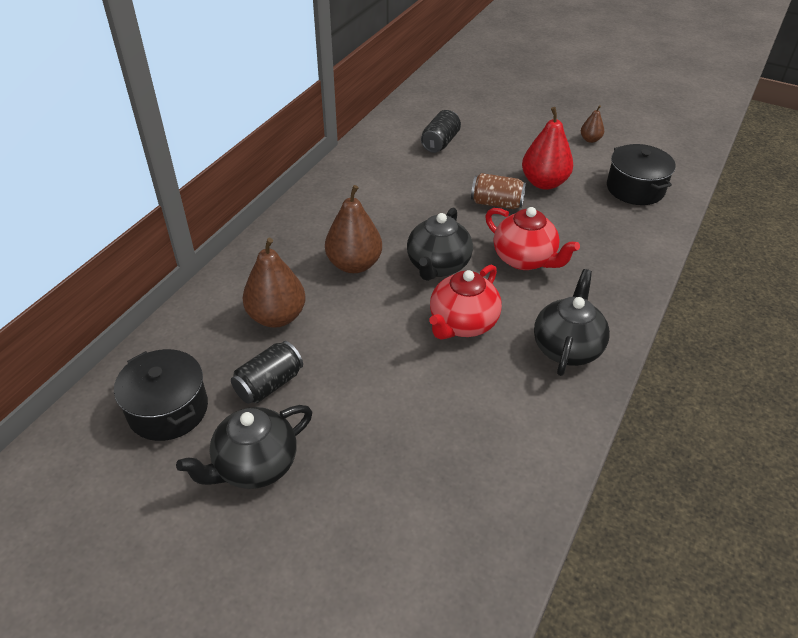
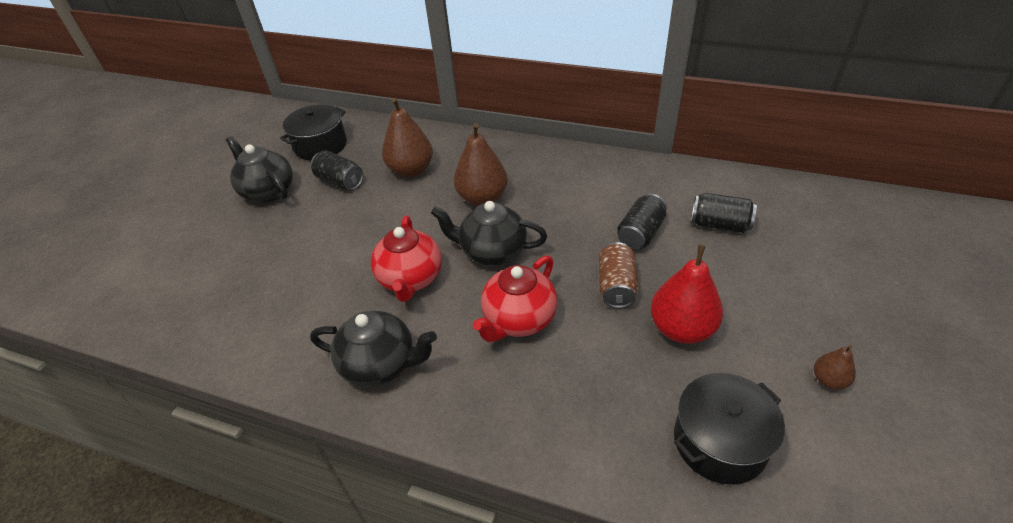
camera: 85 degrees right, 0 degrees up
(439, 180) = (640, 233): none -> black can
(462, 324) = (411, 279): red teapot -> red teapot turned 120 degrees counterclockwise

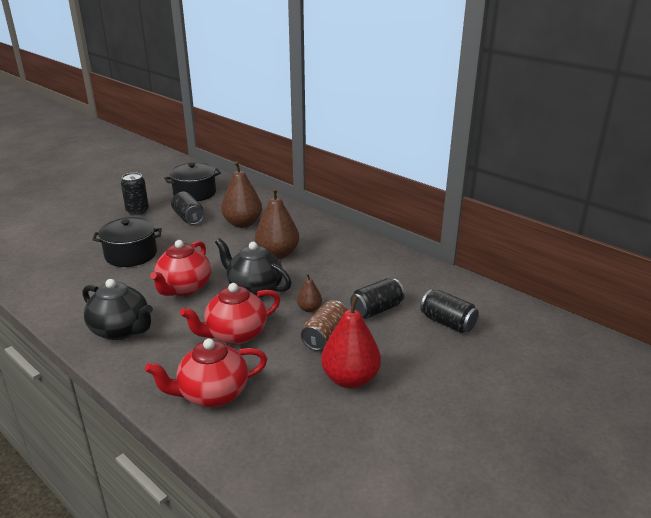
camera: 20 degrees right, 15 degrees down
(268, 191) = (137, 211): black teapot -> black can
(555, 408) = (212, 394): none -> red teapot
(719, 441) = (312, 457): black pot -> black pot (131, 254)
(828, 380) = (438, 451): brown pear -> brown pear (309, 309)

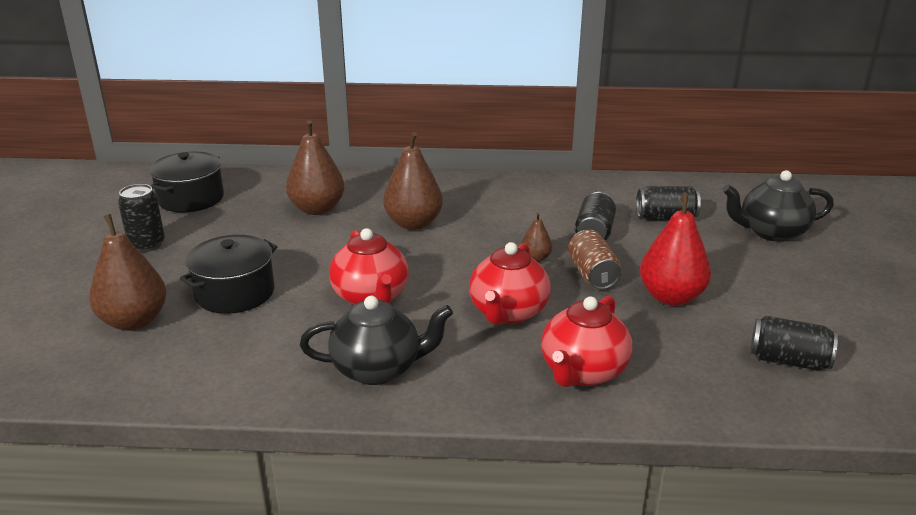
camera: 40 degrees left, 0 degrees up
(72, 249) = (134, 321): none -> brown pear
(188, 218) = (236, 227): black can -> black can (788, 361)
(254, 288) = (449, 264): black teapot -> black teapot (771, 232)

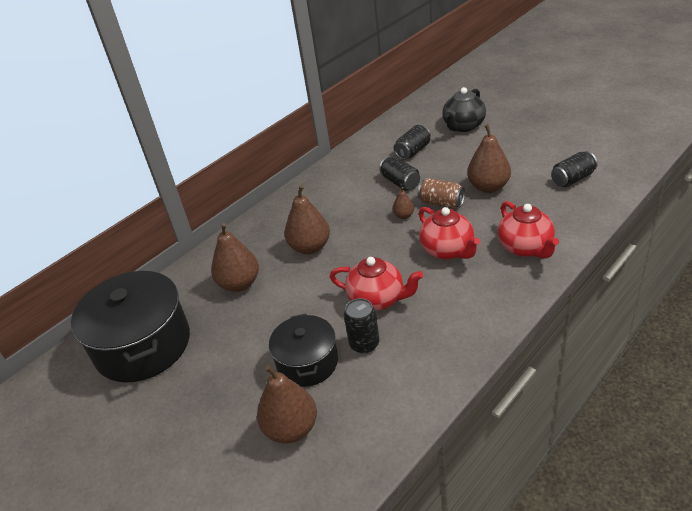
camera: 45 degrees left, 10 degrees up
(147, 245) = (187, 392): black can -> black can (364, 344)
(191, 198) = (142, 345): black pot -> black pot, size x1.67
(378, 369) = (456, 325): black teapot -> none
(671, 297) = (488, 187): red pear -> brown pear

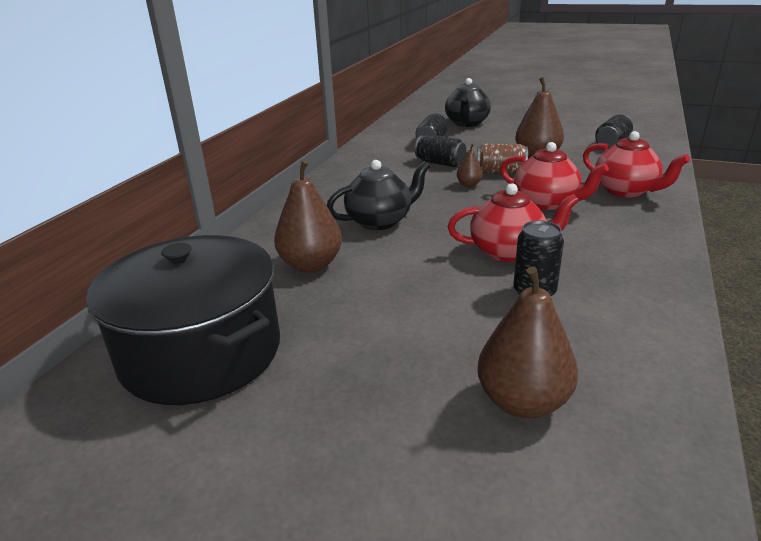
camera: 25 degrees left, 10 degrees down
(307, 363) = (476, 324): black pot -> none
(310, 247) = (380, 221): brown pear -> black teapot

